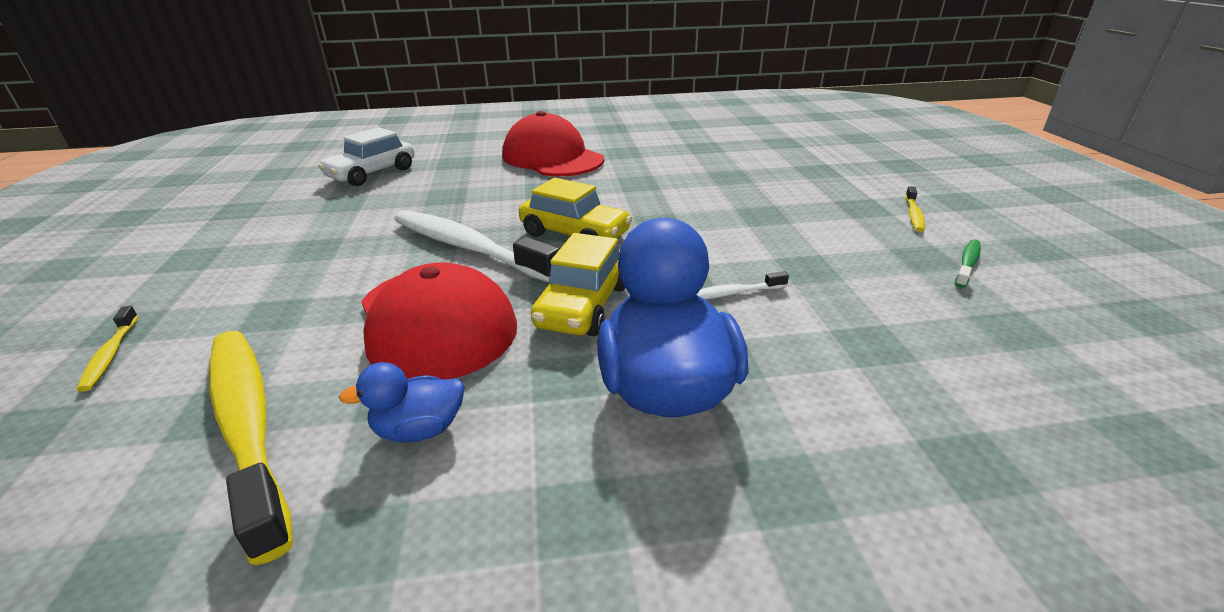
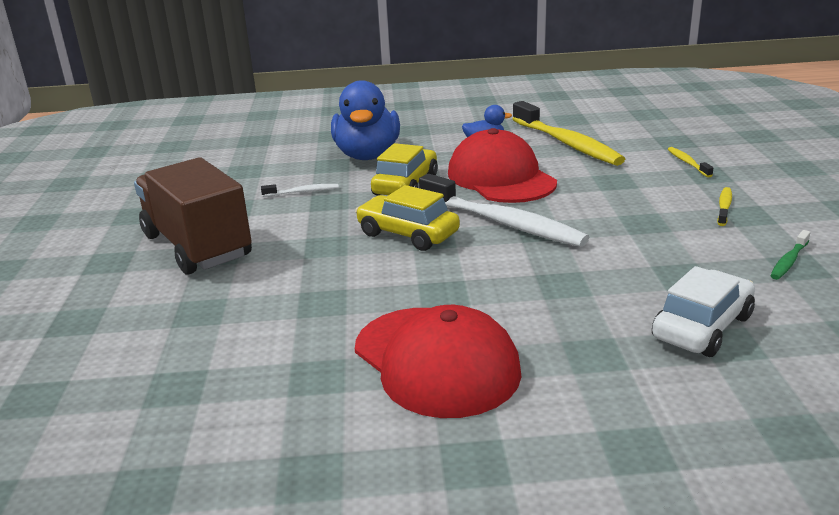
camera: 175 degrees left, 5 degrees down
(793, 221) = (197, 246): none -> brown truck
(913, 215) = (75, 252): yellow toothbrush -> yellow toothbrush (724, 207)
(967, 264) = (113, 210): green toothbrush -> green toothbrush (789, 261)

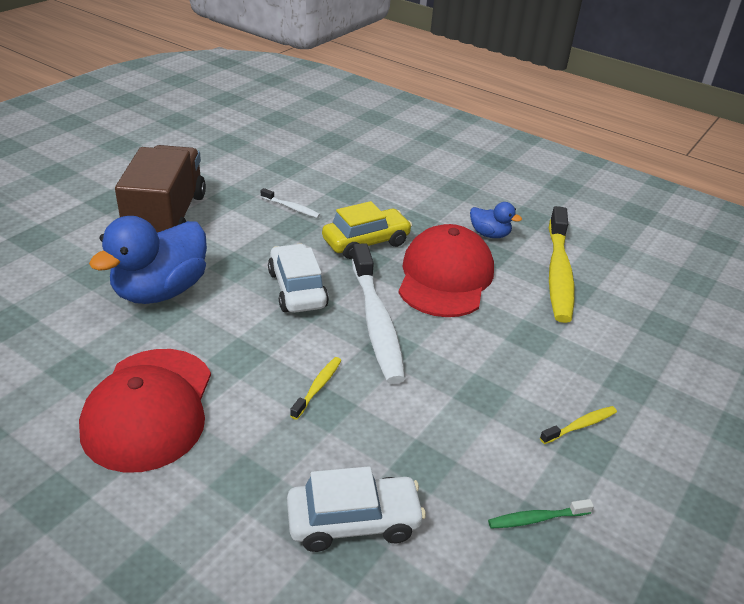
camera: 35 degrees right, 10 degrees up
(367, 155) = (384, 197): blue duck -> blue duck (160, 291)
(407, 234) = (297, 289): yellow car -> white car
(687, 163) = (632, 358): yellow toothbrush -> yellow toothbrush (318, 387)

